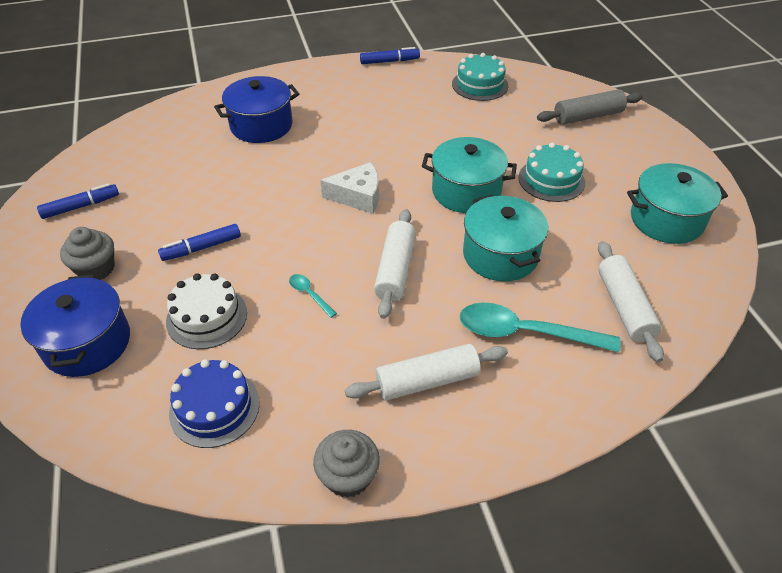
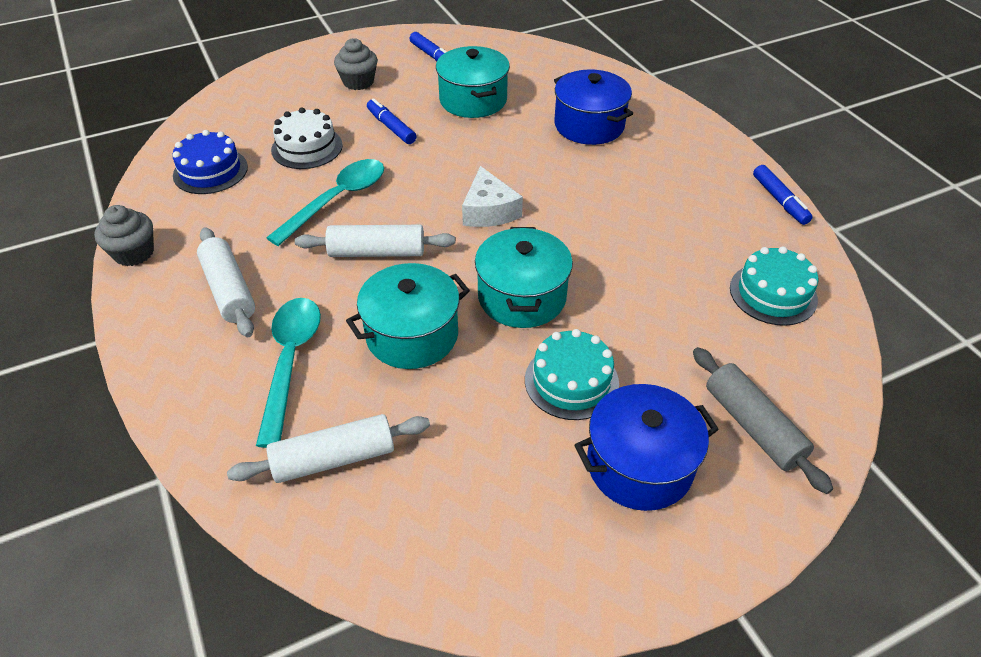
camera: 80 degrees right, 0 degrees up
(87, 343) = (278, 98): blue pot -> blue pot (639, 465)
(309, 294) = (338, 200): turquoise spoon -> turquoise spoon, size x2.24
(666, 220) = (517, 522): turquoise pot -> turquoise pot (473, 100)

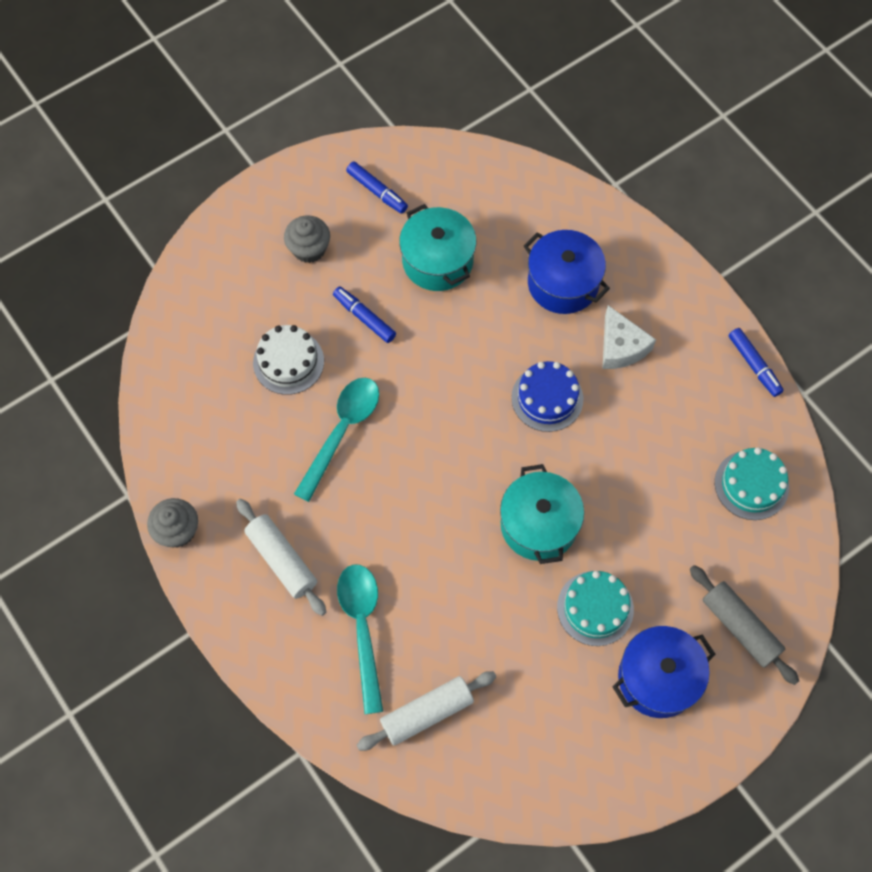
camera: 10 degrees left, 20 degrees up
(210, 171) = (205, 411): blue cake -> blue cake (547, 398)
(377, 252) = (399, 493): white rolling pin -> none
(412, 335) = (455, 582): turquoise pot -> none
(488, 210) = (488, 422): white cheese -> white cheese (621, 347)

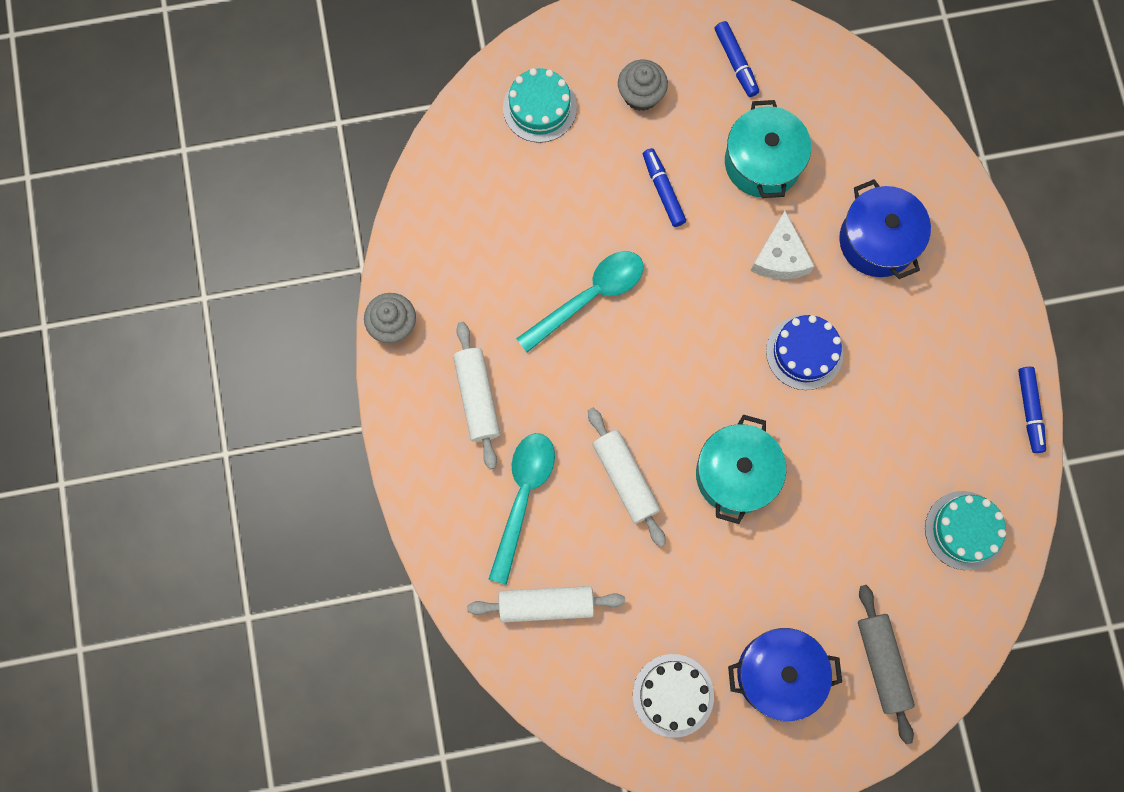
camera: 25 degrees right, 10 degrees up
(288, 362) = (569, 203): white cake -> white cake (673, 695)
(445, 571) = (625, 478): none -> white rolling pin
(595, 608) = (751, 580): turquoise cake -> turquoise cake (539, 107)
(621, 347) = (903, 332): white cheese -> white cheese (780, 257)

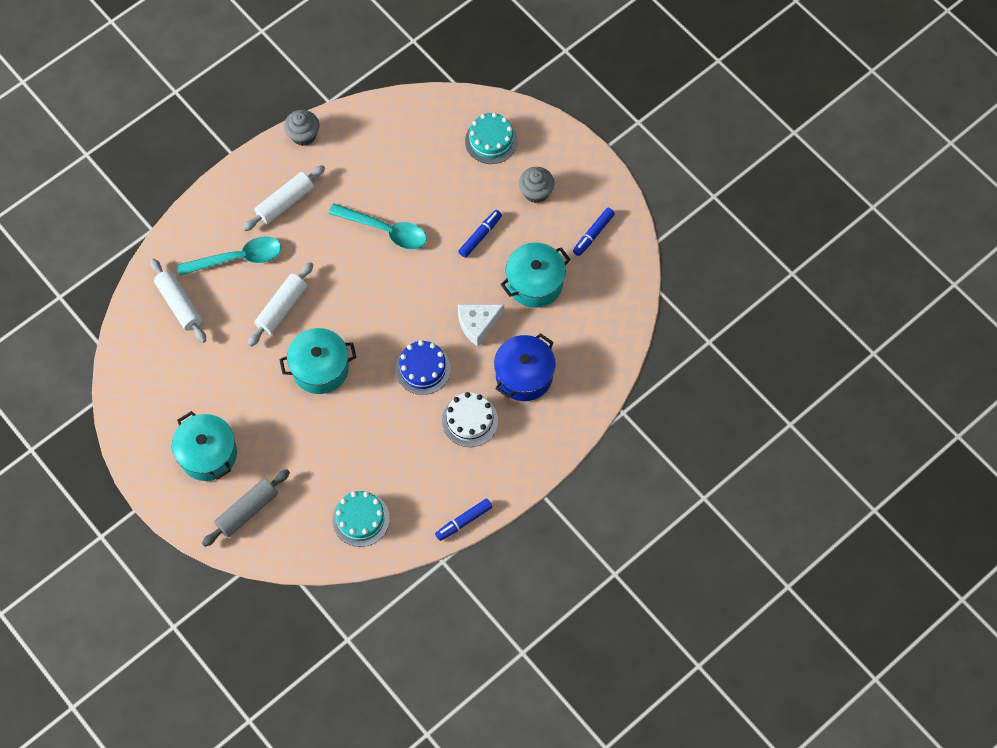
camera: 60 degrees right, 10 degrees down
(673, 695) = (163, 401): white cake -> white cake (470, 420)
(778, 674) = (208, 454): blue pot -> turquoise pot

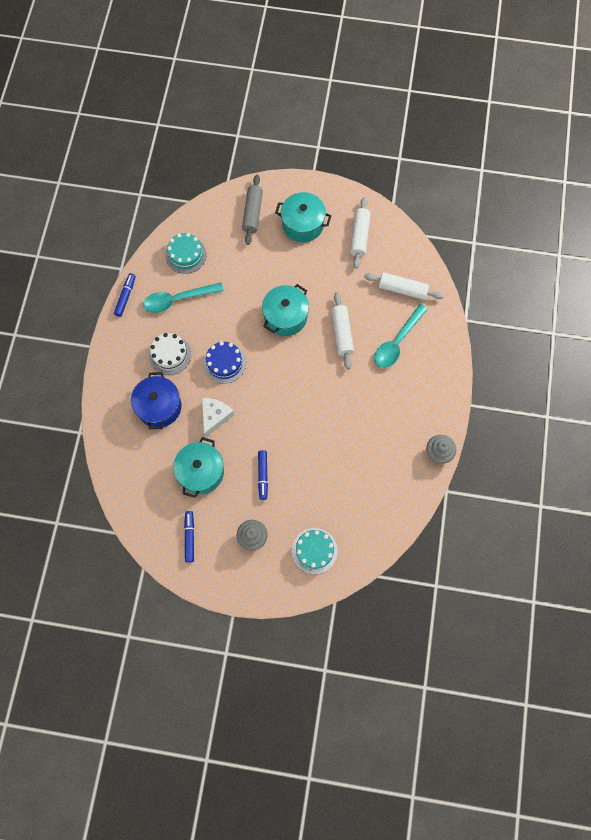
camera: 140 degrees right, 5 degrees up
(285, 202) = (404, 399): white rolling pin -> white rolling pin (359, 236)
(385, 230) = (325, 431): turquoise spoon -> turquoise spoon (177, 300)

